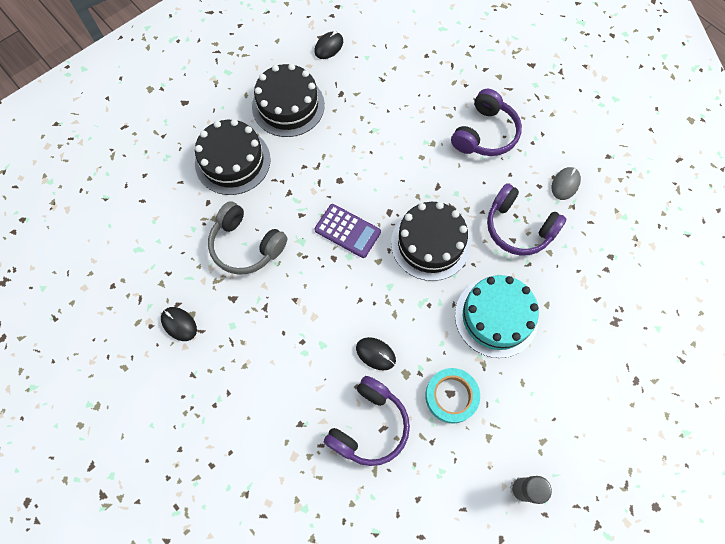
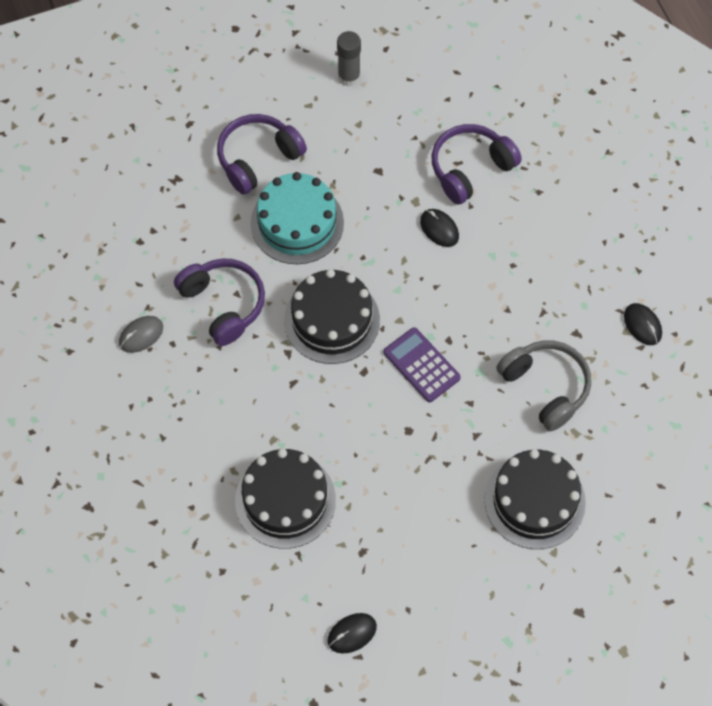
camera: 160 degrees left, 5 degrees down
(288, 105) = (439, 557): black cake -> black cake (285, 500)
(451, 396) = (378, 168): turquoise tape -> none
(485, 133) = (202, 430): purple headphones -> purple headphones (258, 159)

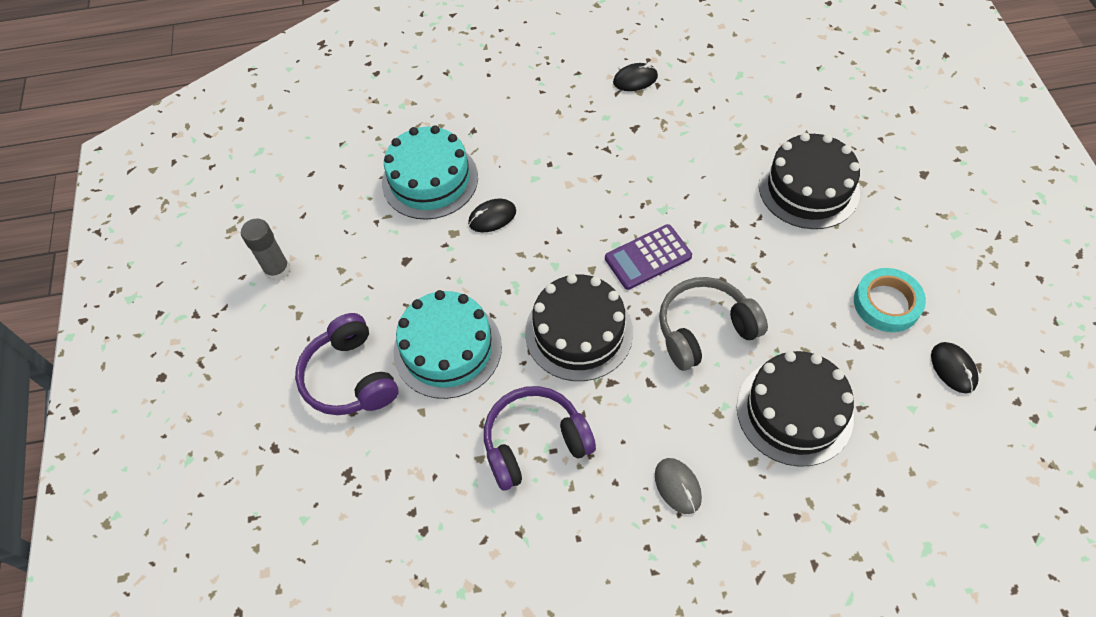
camera: 75 degrees left, 5 degrees down
(141, 335) = (557, 546): grey mouse -> grey mouse (677, 486)
(411, 575) = (886, 303): none -> turquoise tape
(470, 169) = (430, 180): purple headphones -> turquoise cake
(545, 387) = (688, 160): grey headphones -> grey headphones (705, 330)

